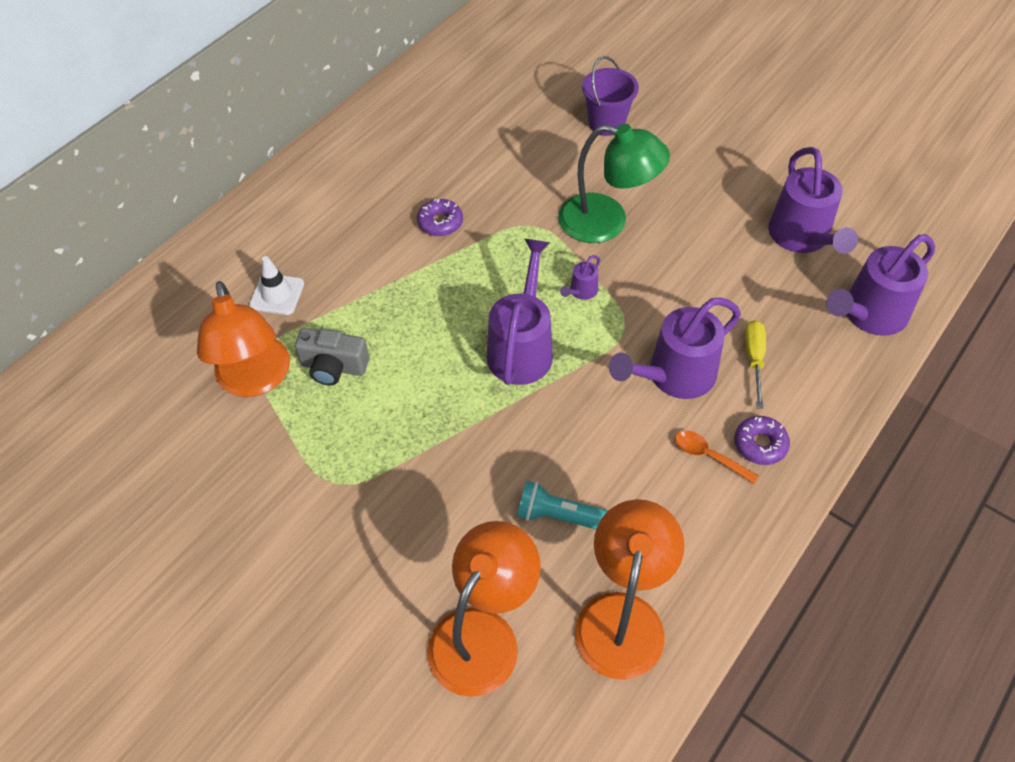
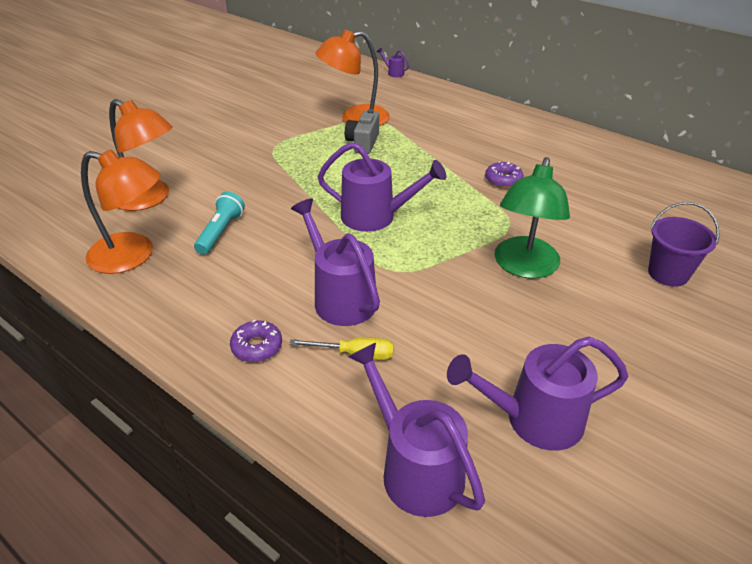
camera: 90 degrees right, 15 degrees down
(277, 294) = (424, 121): white traffic cone -> none
(581, 292) = (436, 248): purple watering can -> purple watering can (393, 73)
(708, 456) = (253, 311): orange spoon -> none

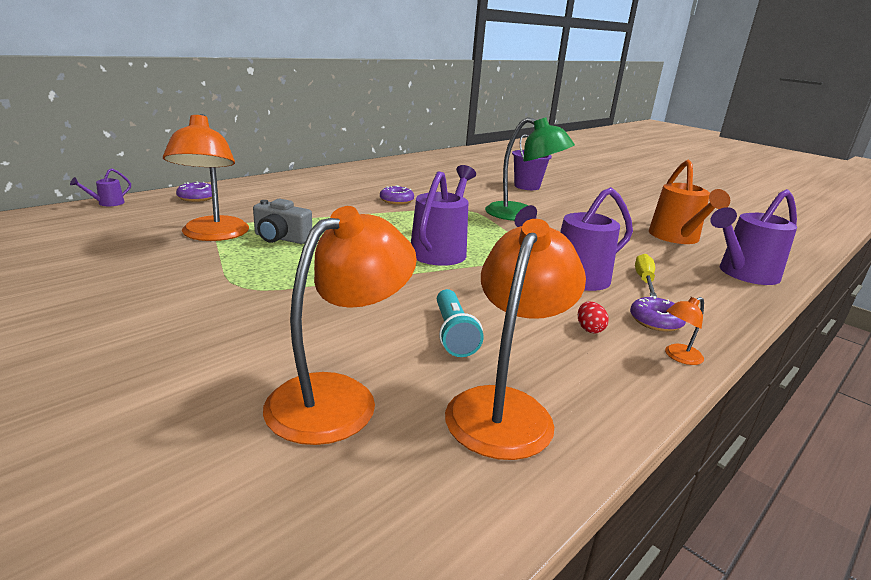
camera: 85 degrees left, 15 degrees down
(193, 350) = (678, 357): none -> orange lamp
(221, 232) = (453, 334): turquoise flashlight -> turquoise flashlight turned 120 degrees counterclockwise
(236, 300) = (589, 329): none -> red egg
(430, 95) = (197, 197): none -> purple donut
(533, 419) = (677, 238): purple watering can -> orange watering can

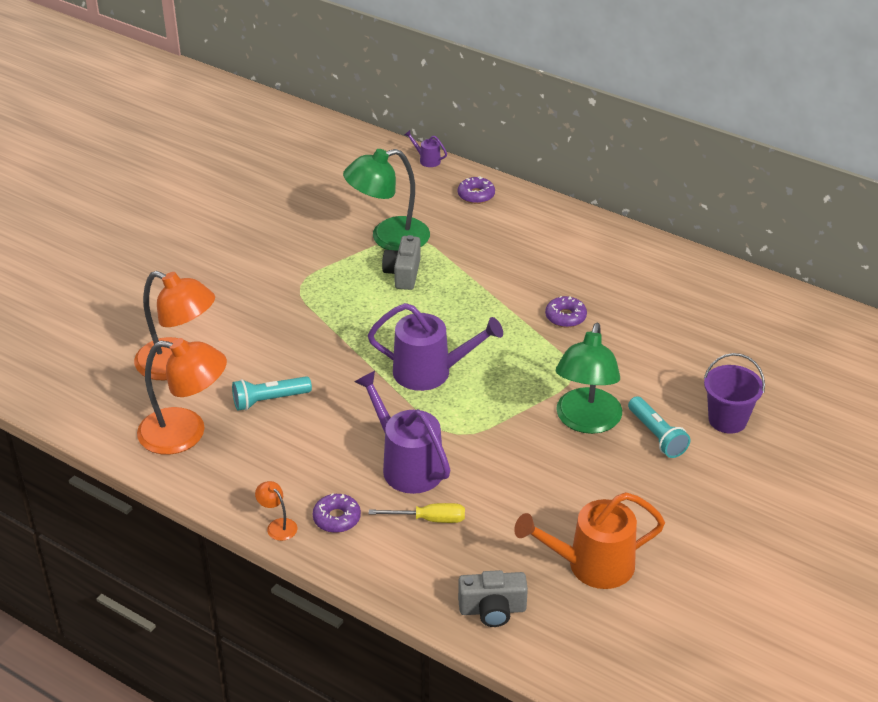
camera: 80 degrees right, 15 degrees up
(213, 235) = (388, 238): orange lamp -> green lamp
(540, 202) = (656, 436): none -> turquoise flashlight
(589, 329) = (305, 474): red egg -> none
(743, 274) = (492, 610): purple watering can -> grey camera

